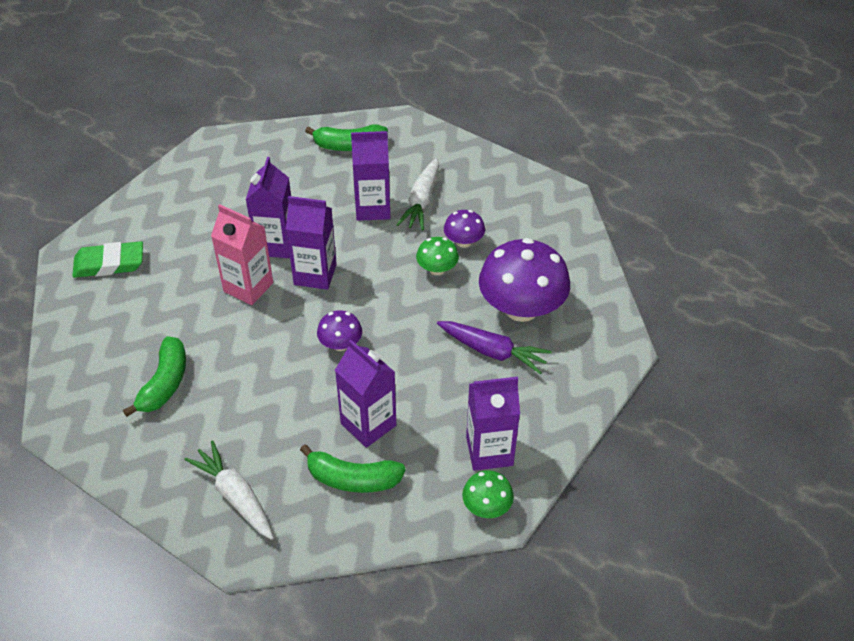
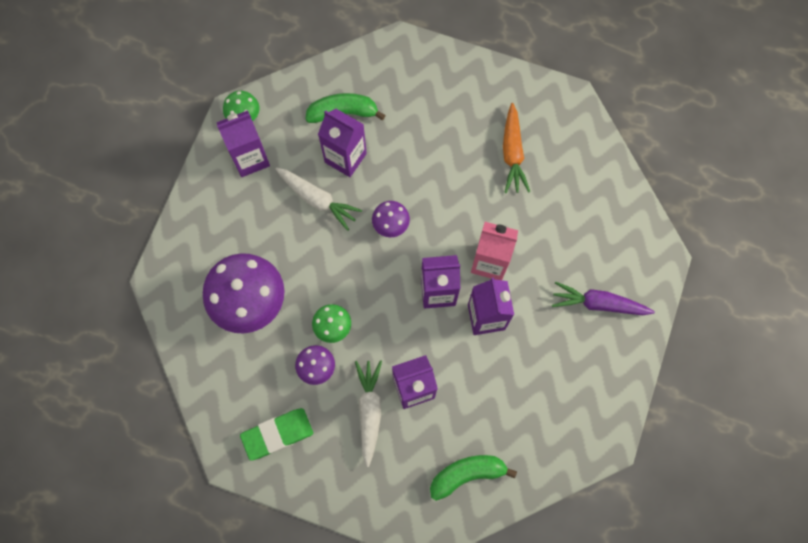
camera: 165 degrees right, 25 degrees up
(109, 264) = (621, 256): green eraser -> green eraser (277, 434)
(165, 383) = (512, 153): green banana -> orange carrot
(235, 496) = (419, 80): white carrot -> white carrot (317, 199)
(492, 351) = (265, 249): purple carrot -> purple carrot (599, 304)

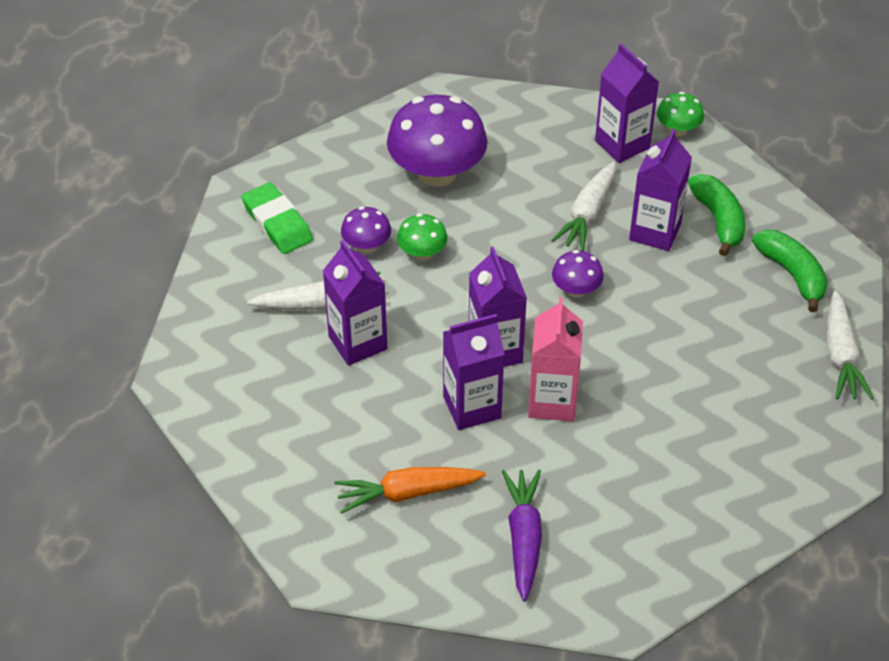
camera: 80 degrees right, 25 degrees down
(467, 474) = (252, 412): green banana -> green banana (792, 274)
(479, 71) = (840, 355): none -> white carrot
(512, 153) = (726, 408): orange carrot -> orange carrot (408, 493)

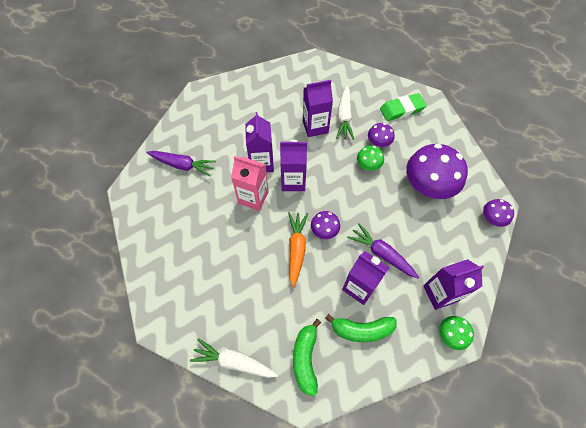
camera: 105 degrees right, 15 degrees up
(408, 493) = (224, 128): orange carrot -> orange carrot (296, 249)
(472, 98) = (492, 218): none -> purple mushroom
(587, 214) = (382, 254): white carrot -> purple carrot
(792, 274) = (305, 359): green banana -> green banana turned 105 degrees clockwise

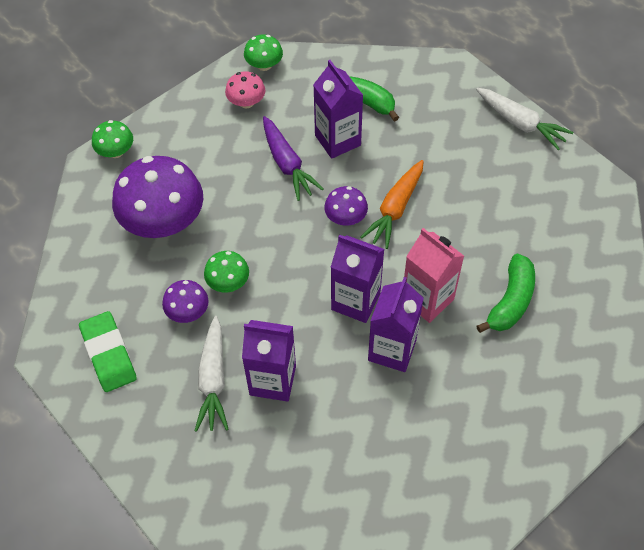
camera: 155 degrees left, 5 degrees down
(182, 165) = (526, 397): purple carrot -> none
(305, 359) = (437, 99): green banana -> green banana (511, 301)
(344, 117) = (213, 379): white carrot -> white carrot turned 150 degrees clockwise
(402, 109) = (108, 354): green eraser -> green eraser turned 60 degrees clockwise
(440, 293) = (246, 102): purple carton -> pink mushroom
(492, 218) = (116, 151): purple mushroom -> green mushroom

